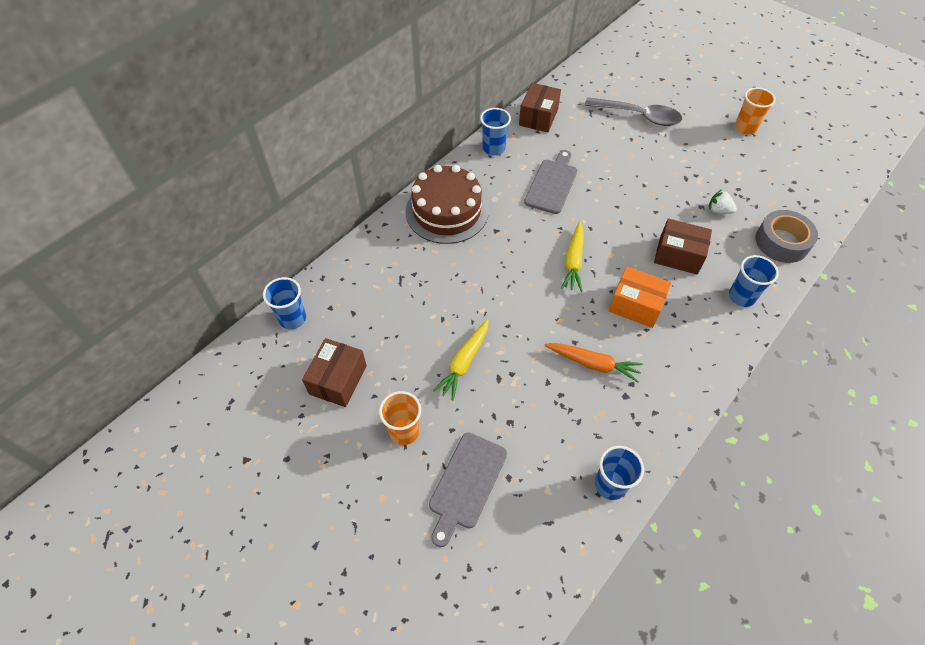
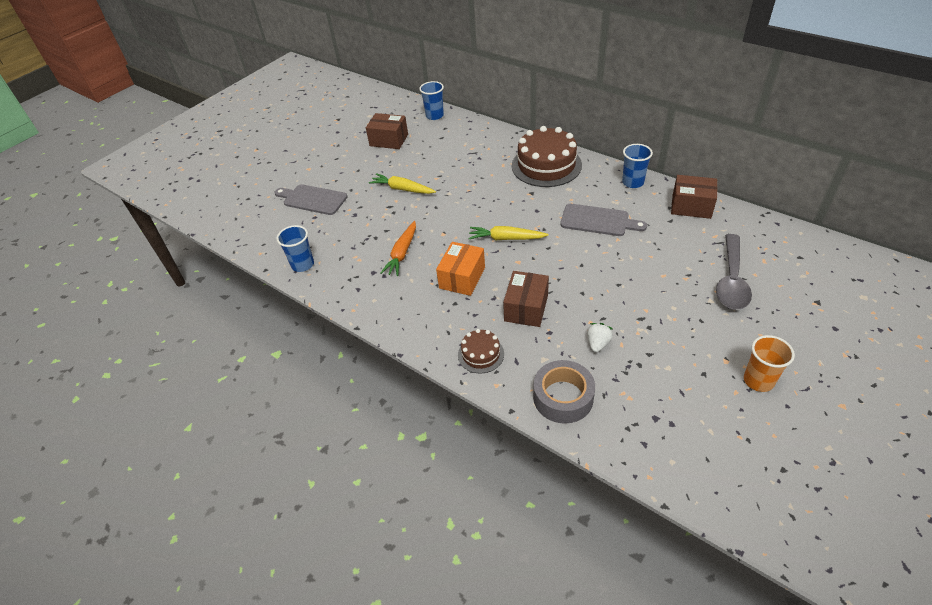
camera: 90 degrees right, 10 degrees down
(404, 431) = (351, 170): orange cup -> none
(741, 296) = (481, 354): blue cup -> brown cake

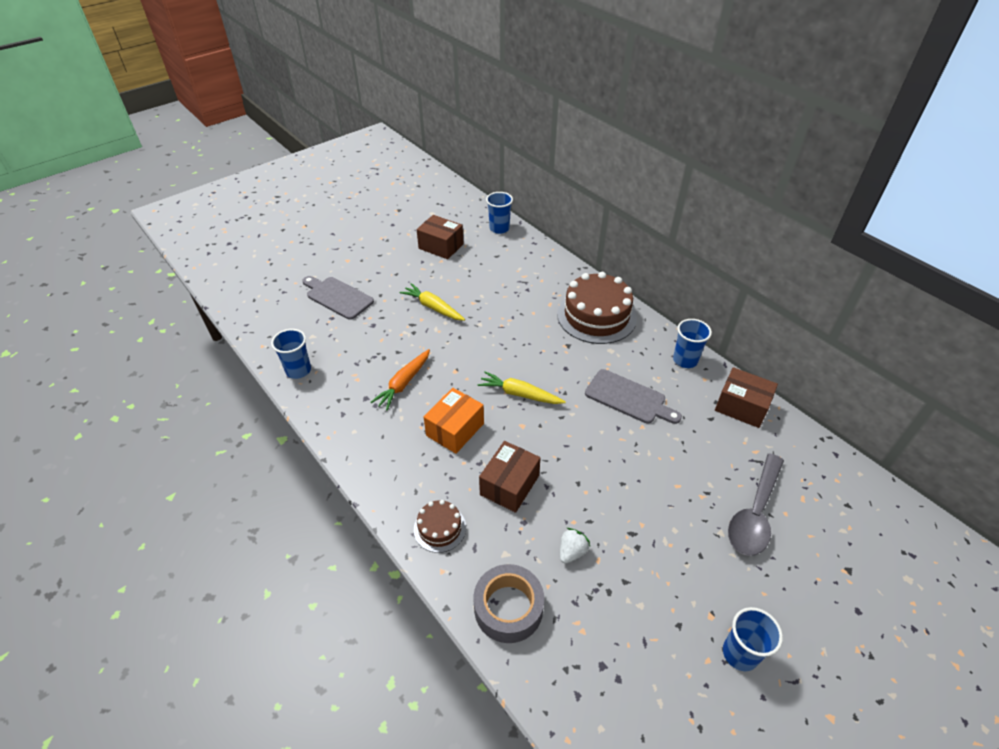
camera: 10 degrees right, 0 degrees up
(758, 381) = (740, 653): orange cup -> blue cup

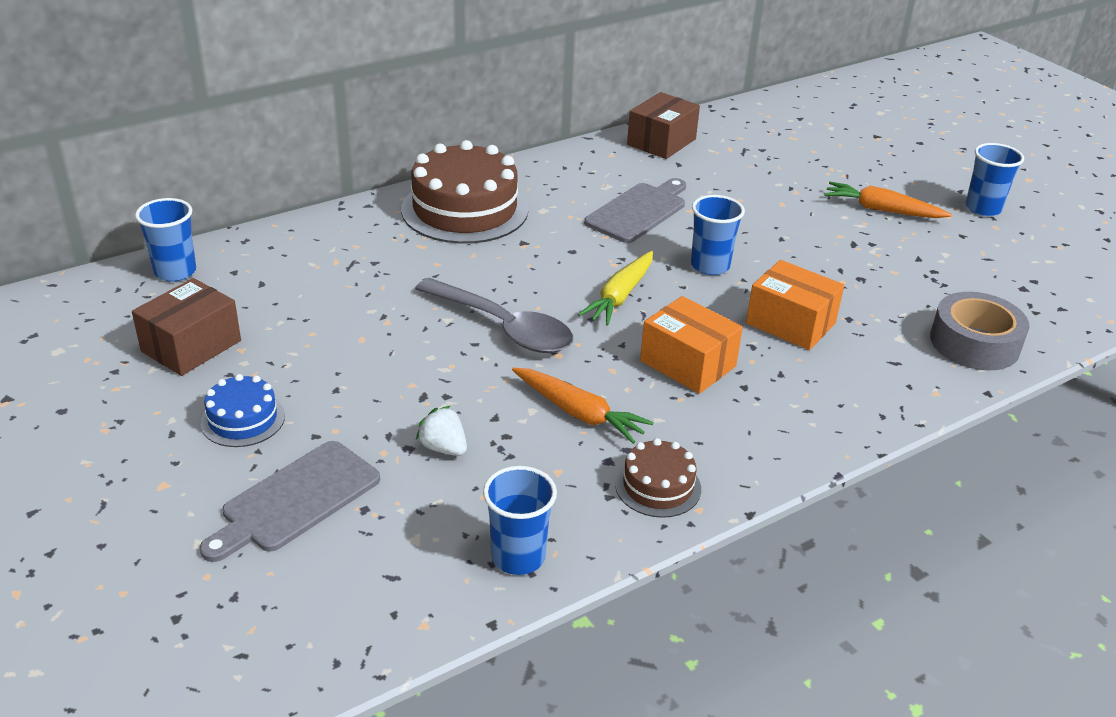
camera: 85 degrees left, 10 degrees down
(390, 272) = (243, 419): none -> blue cake
(433, 307) = (383, 368): yellow carrot -> none
(440, 528) = (869, 390): brown cake -> brown cake (658, 486)
(509, 485) = (790, 323): brown box -> orange box
(572, 552) = (887, 288): white strawberry -> white strawberry (443, 448)
(685, 360) = (575, 161): blue cup -> blue cup (710, 266)
(698, 560) = (882, 210): none -> orange carrot
(754, 513) = (816, 167): grey spoon -> grey spoon (503, 327)

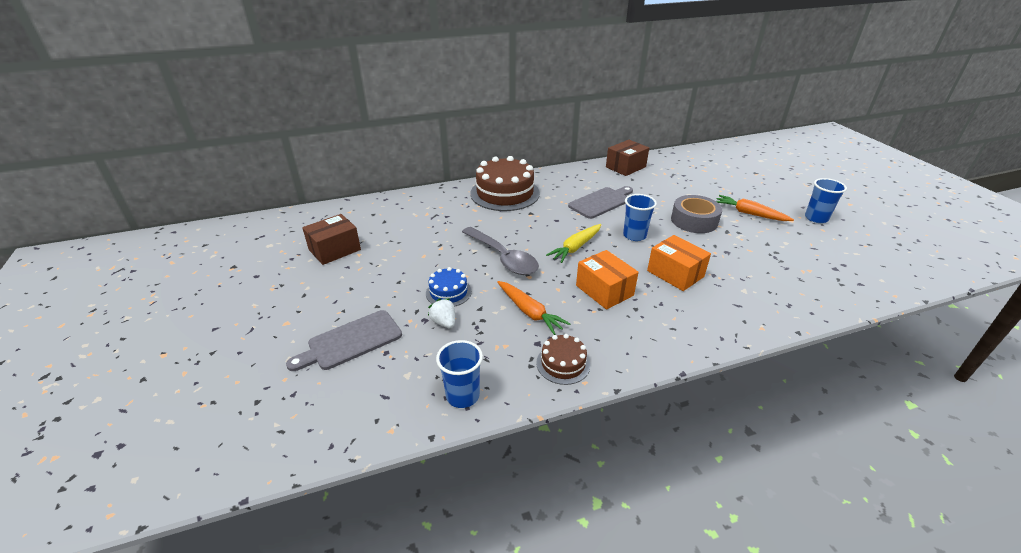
camera: 15 degrees right, 0 degrees up
(175, 272) = (344, 211): blue cup -> none
(243, 419) = (343, 292): blue cake -> blue cake (448, 292)
(974, 343) = (795, 299): grey tape -> grey tape (694, 221)

